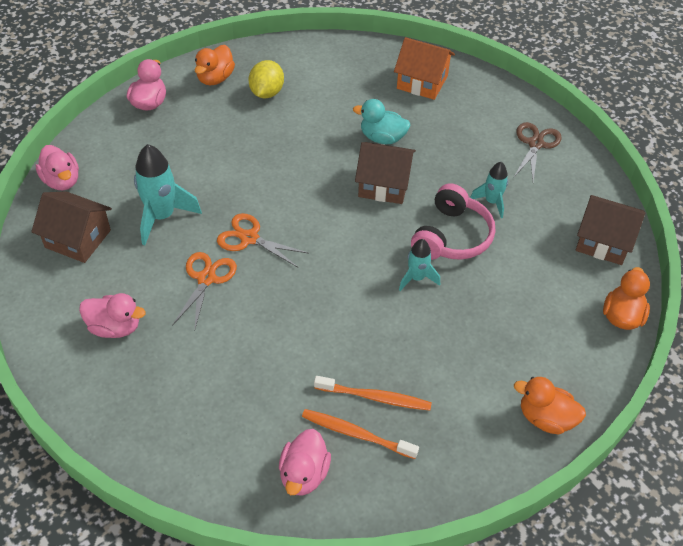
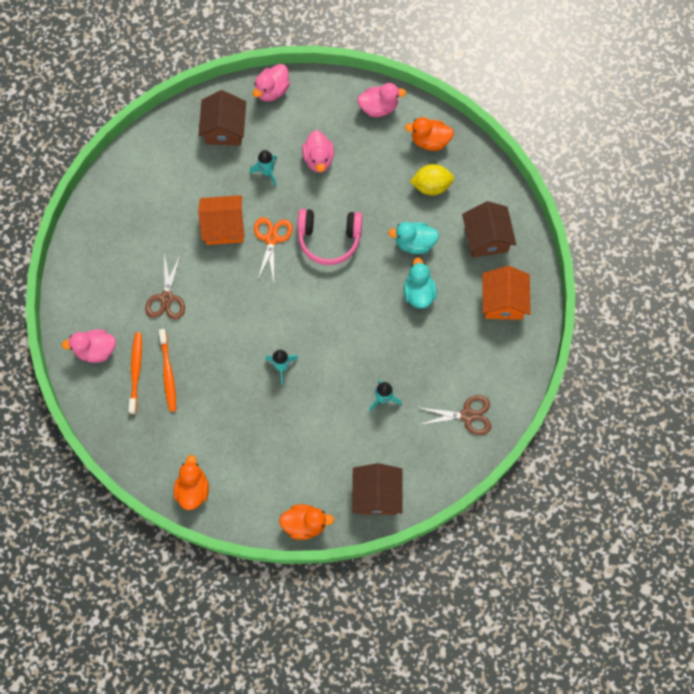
camera: 70 degrees right, 20 degrees up
(115, 327) = (161, 190): pink duck -> pink duck (318, 159)
(162, 217) = (267, 172): turquoise rocket -> turquoise rocket, size x0.58
(206, 278) = (224, 227): orange scissors -> orange house
(270, 367) = (166, 298): none -> brown scissors
(324, 124) = (414, 243): none -> turquoise duck
(384, 184) = (366, 312): brown house -> brown house (486, 238)
(452, 236) = (333, 379): pink headphones -> pink headphones (329, 239)

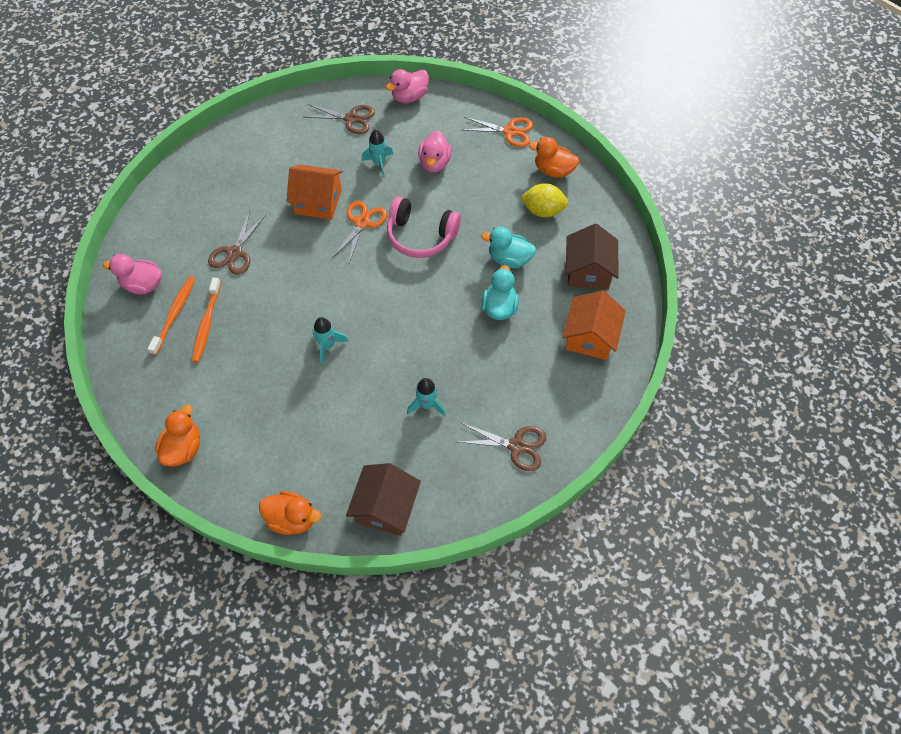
camera: 15 degrees right, 10 degrees down
(224, 129) = (351, 119): brown house -> brown scissors
(378, 107) = (510, 132): pink duck -> orange scissors

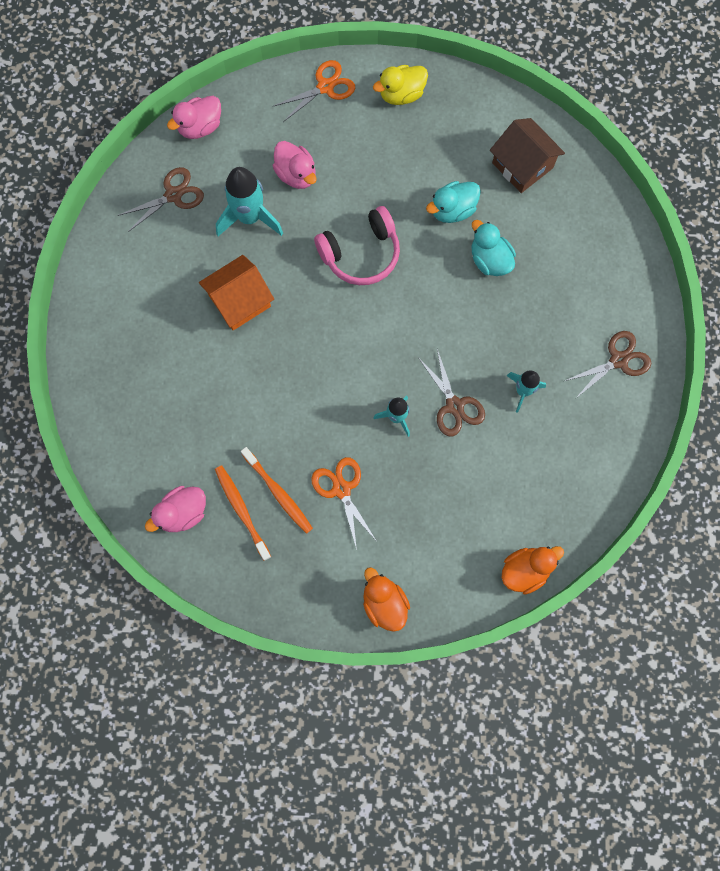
camera: 45 degrees left, 15 degrees up
(234, 253) = (225, 413): brown scissors -> brown scissors (454, 406)
(362, 222) = (299, 286): orange scissors -> orange scissors (341, 489)
(379, 163) = (249, 217): turquoise rocket -> turquoise rocket, size x1.71
(385, 507) = (579, 496): brown house -> none
(409, 97) = (200, 127): pink duck -> pink duck turned 45 degrees clockwise
(543, 211) = (432, 141): yellow lemon -> none
(553, 171) = (401, 94): orange duck -> yellow duck
(590, 337) = (580, 222): orange house -> none

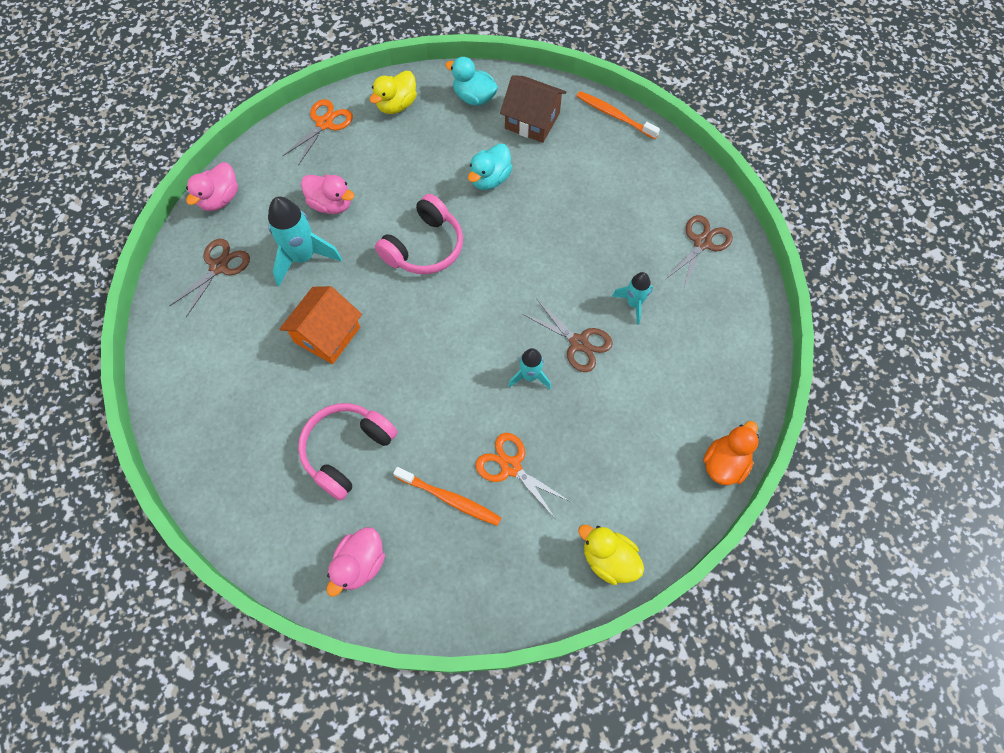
camera: 25 degrees left, 10 degrees down
(212, 413) = (347, 451): none -> pink headphones
(241, 510) = (420, 533): orange toothbrush -> orange toothbrush (614, 115)
(384, 603) = (608, 559): orange duck -> yellow duck
(489, 260) = (544, 206): turquoise duck -> turquoise duck (474, 97)

